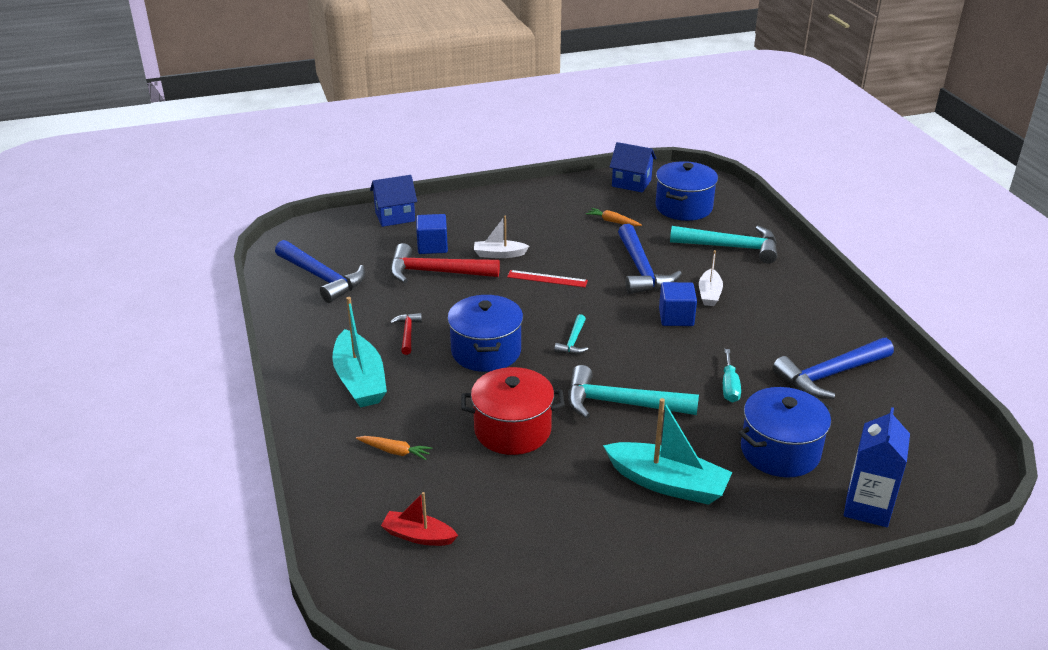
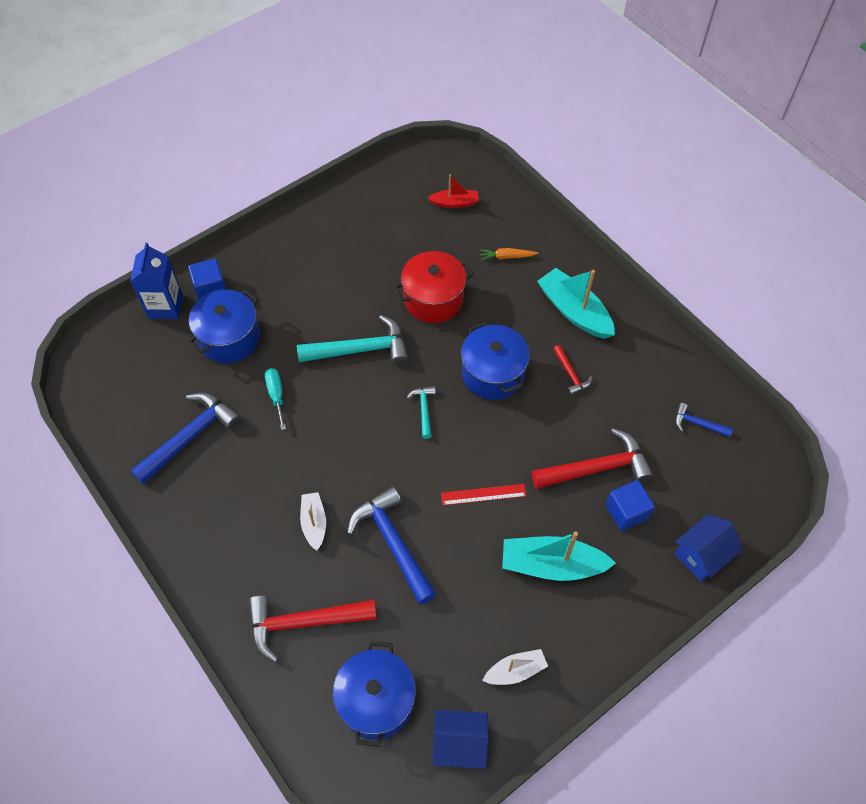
camera: 160 degrees right, 25 degrees up
(322, 278) = (697, 424): blue hammer -> blue hammer, size x0.50
(499, 254) = (550, 521): white boat -> white boat (515, 671)
(613, 222) = (452, 633): orange carrot -> none
(667, 483) = (307, 286): turquoise boat -> turquoise boat (551, 565)
(676, 317) = (340, 474): blue cube -> blue cube (211, 289)
(731, 247) = (304, 622): turquoise hammer -> red hammer

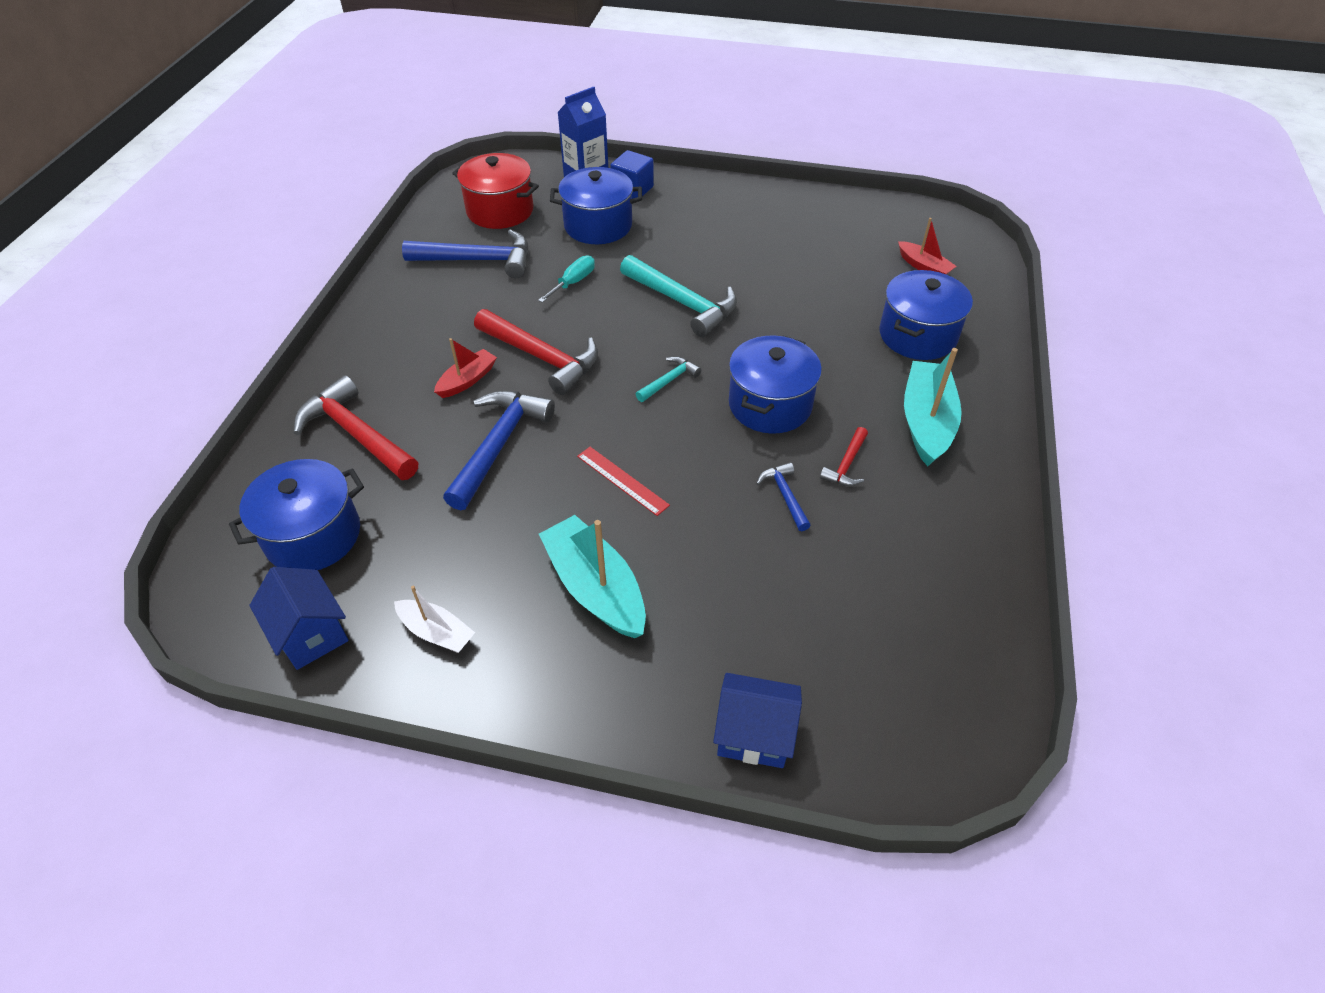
camera: 50 degrees right, 10 degrees down
(314, 523) = (467, 380): white boat -> red boat
(433, 299) = (798, 315): red pot -> red pot (500, 210)
(507, 257) = (917, 335): orange carrot -> blue pot
(596, 468) = (757, 557): red hammer -> red hammer (541, 357)
(626, 512) = (732, 618): blue cube -> none
(697, 424) = (929, 620): blue hammer -> blue hammer (785, 496)

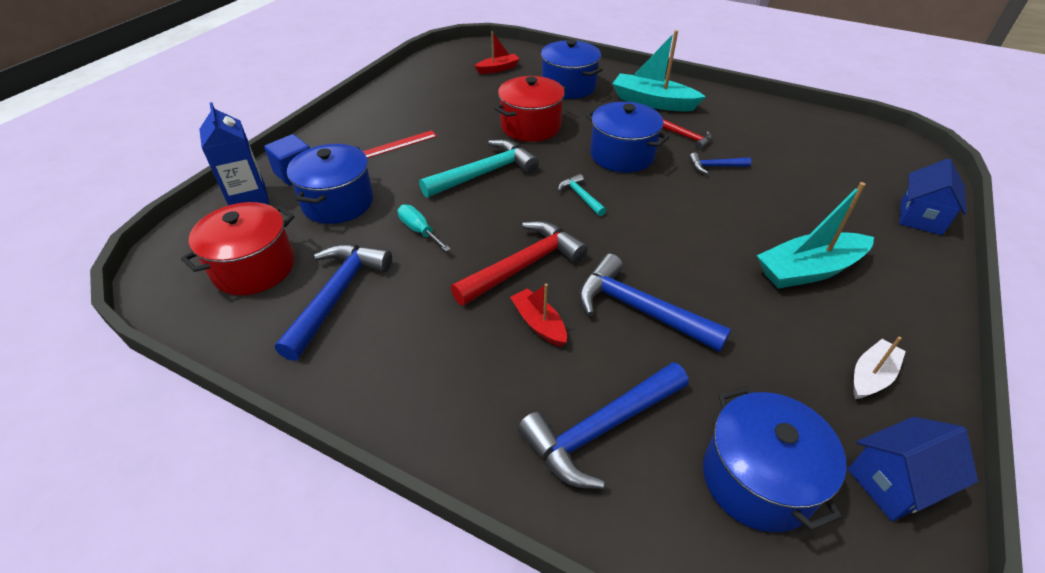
camera: 75 degrees left, 5 degrees down
(357, 434) = (601, 429): red hammer -> blue hammer
(622, 480) = (693, 239): red ruler -> red ruler (399, 144)
(796, 319) = (530, 126): none -> red pot

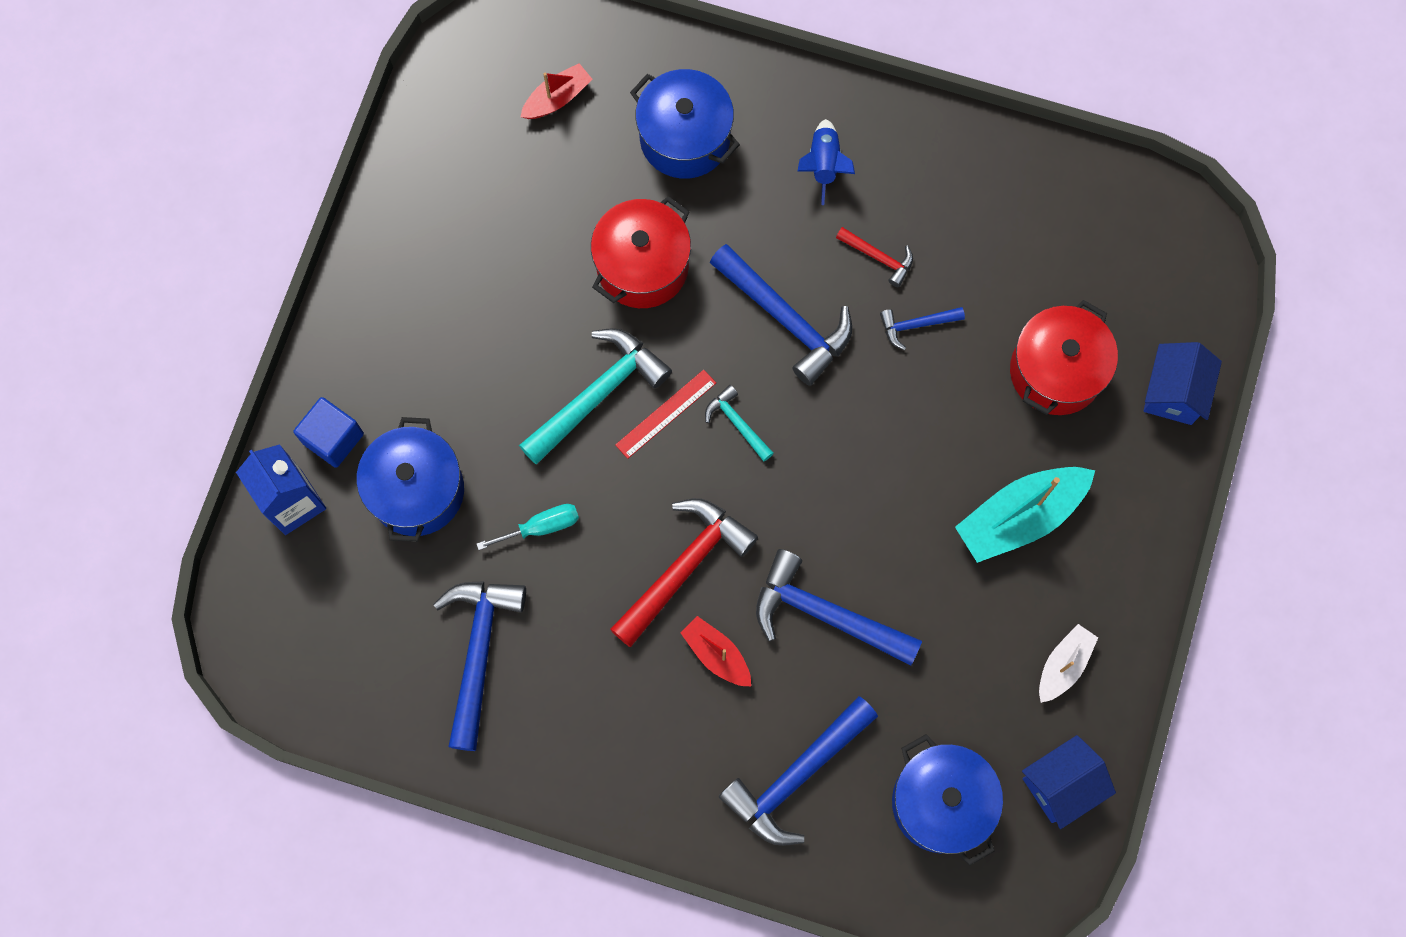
camera: 10 degrees left, 30 degrees up
(254, 268) = (362, 626): red pot -> red pot (1055, 371)
(399, 144) = (457, 346): red ruler -> red ruler (666, 414)
(419, 231) = (541, 527): turquoise screwdriver -> turquoise screwdriver turned 120 degrees clockwise
(622, 155) = (785, 319): blue pot -> blue hammer
(653, 102) = (824, 165): turquoise boat -> blue rocket

